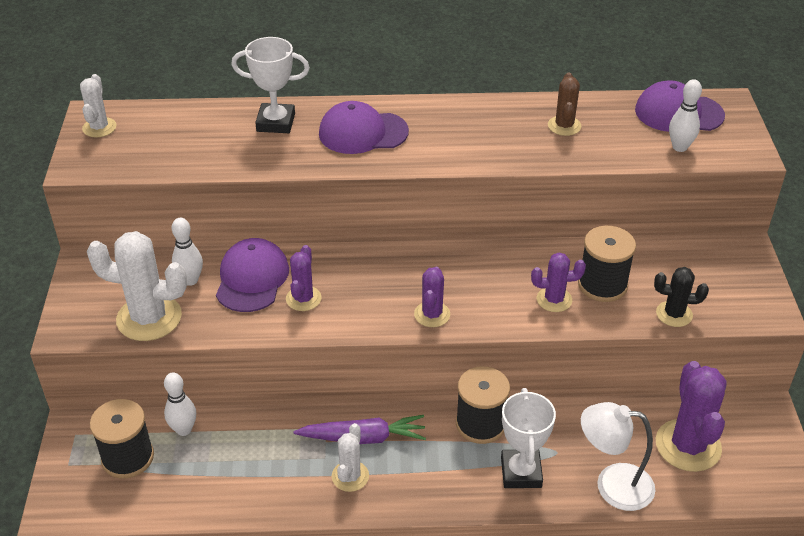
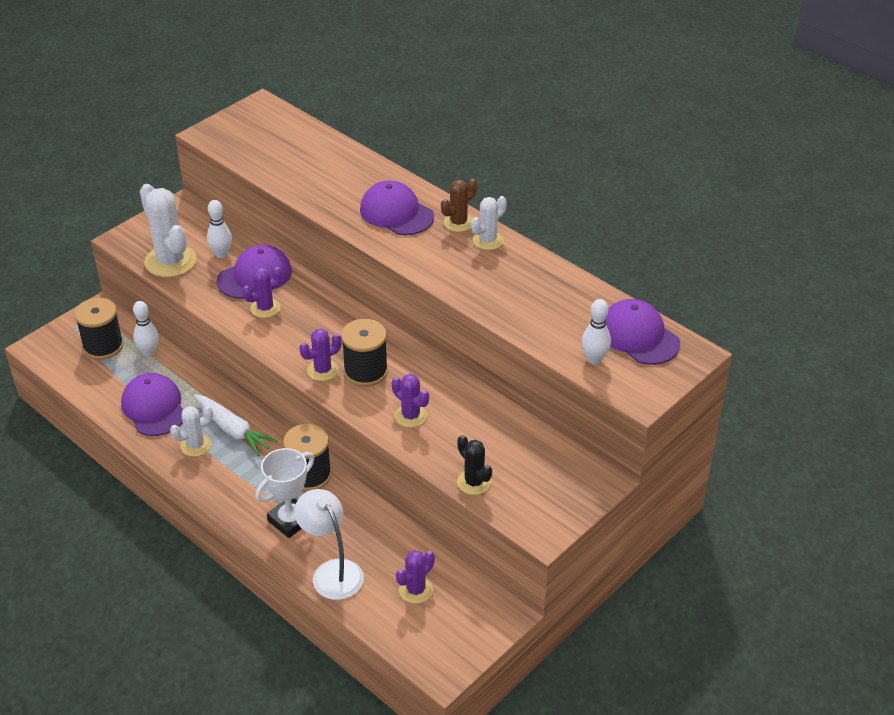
camera: 45 degrees right, 0 degrees up
(99, 127) = (252, 116): white cactus -> white cactus (488, 240)
(262, 474) = (154, 407): none -> purple cap
(276, 122) = (354, 173): white trophy -> none
(363, 437) = (233, 430): purple carrot -> white carrot
(564, 126) = (537, 292): brown cactus -> brown cactus (458, 223)
(602, 285) = (457, 430): black spool -> black spool (365, 371)
(688, 445) = (416, 590): purple cactus -> purple cactus, size x0.56

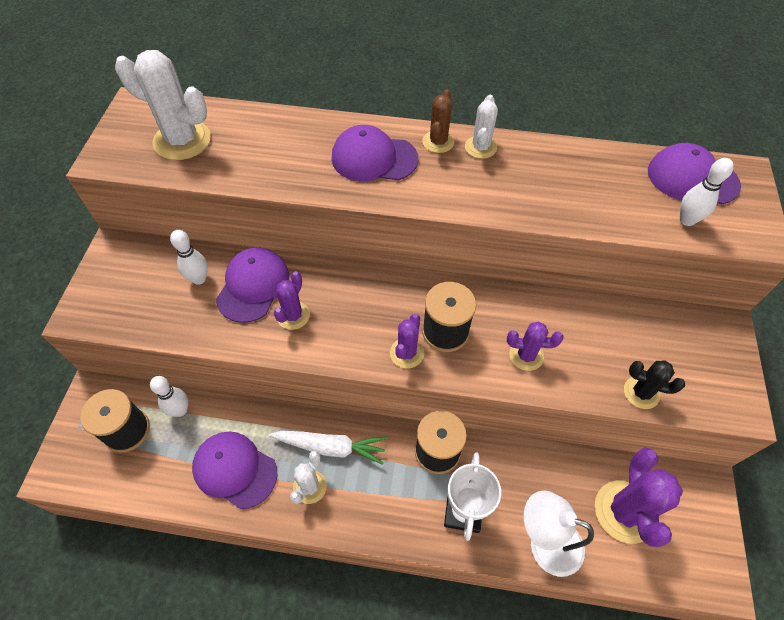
camera: 35 degrees left, 15 degrees up
(170, 261) = (152, 314): white cactus -> white cactus (182, 140)
(416, 590) = (624, 511): purple cactus -> purple cactus, size x1.78

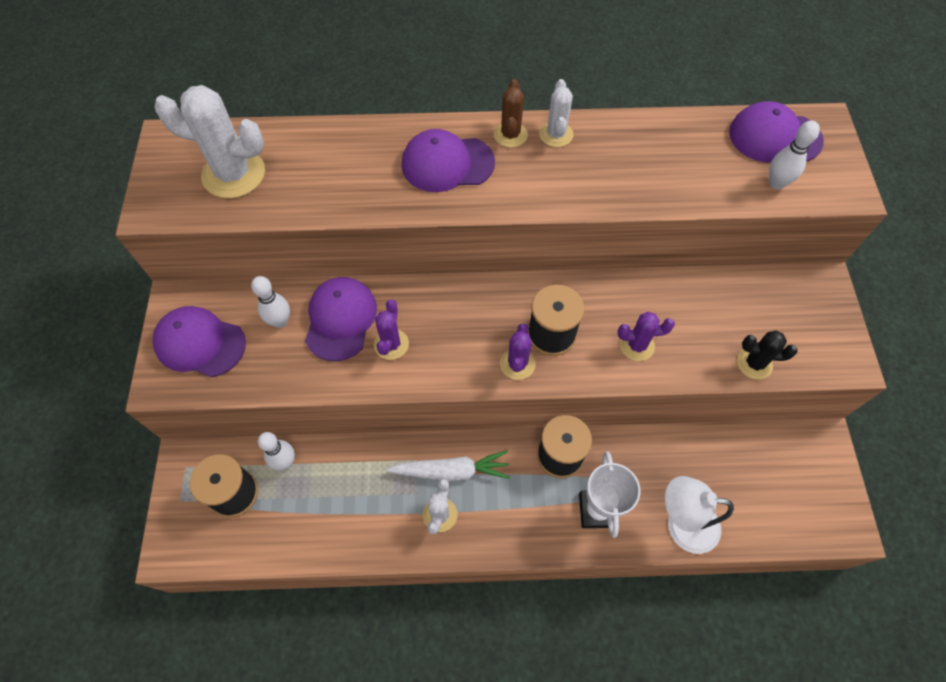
camera: 10 degrees left, 5 degrees up
(235, 469) = (359, 512): purple cap -> purple cap (200, 343)
(624, 511) = (751, 480): purple cactus -> none

